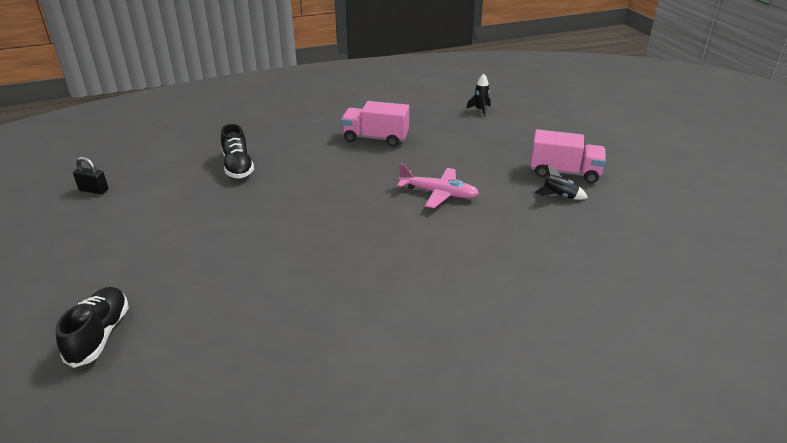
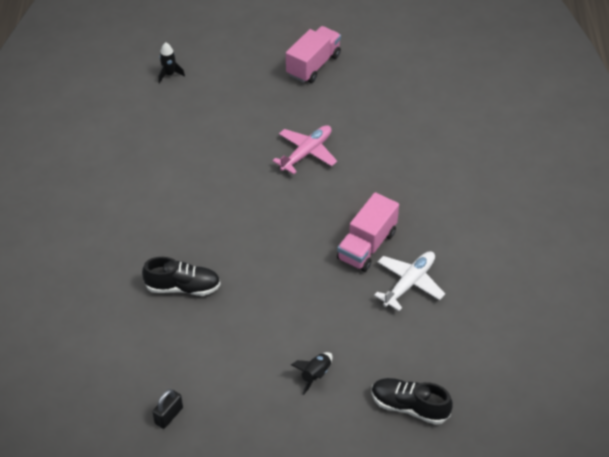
camera: 70 degrees left, 15 degrees up
(286, 299) = (409, 283): none -> white plane
(375, 138) = (183, 168): pink truck -> pink truck (367, 245)
(559, 196) = (346, 83): black rocket -> black rocket (315, 375)

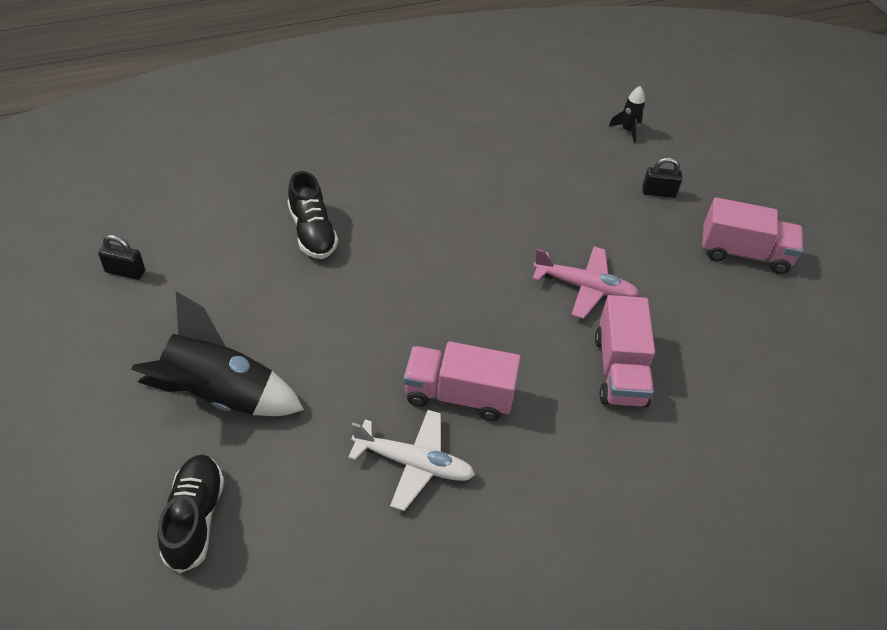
camera: 65 degrees right, 0 degrees up
(239, 83) = (658, 192): none -> black padlock
(315, 375) = (220, 394): black rocket -> black rocket, size x2.20
(379, 161) = (619, 370): none -> pink truck

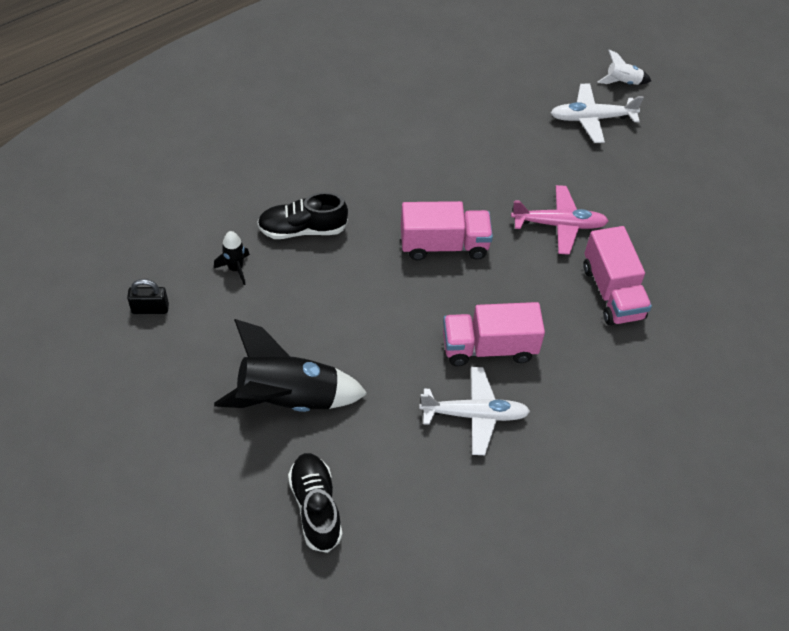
camera: 15 degrees left, 5 degrees up
(312, 232) = (302, 229): black shoe -> black shoe turned 120 degrees clockwise
(627, 130) = (545, 62): black rocket -> black rocket (235, 269)
(658, 192) = (592, 118): black padlock -> white plane
(703, 165) = (622, 82): none -> white rocket
(744, 253) = (681, 160): pink truck -> pink truck (444, 245)

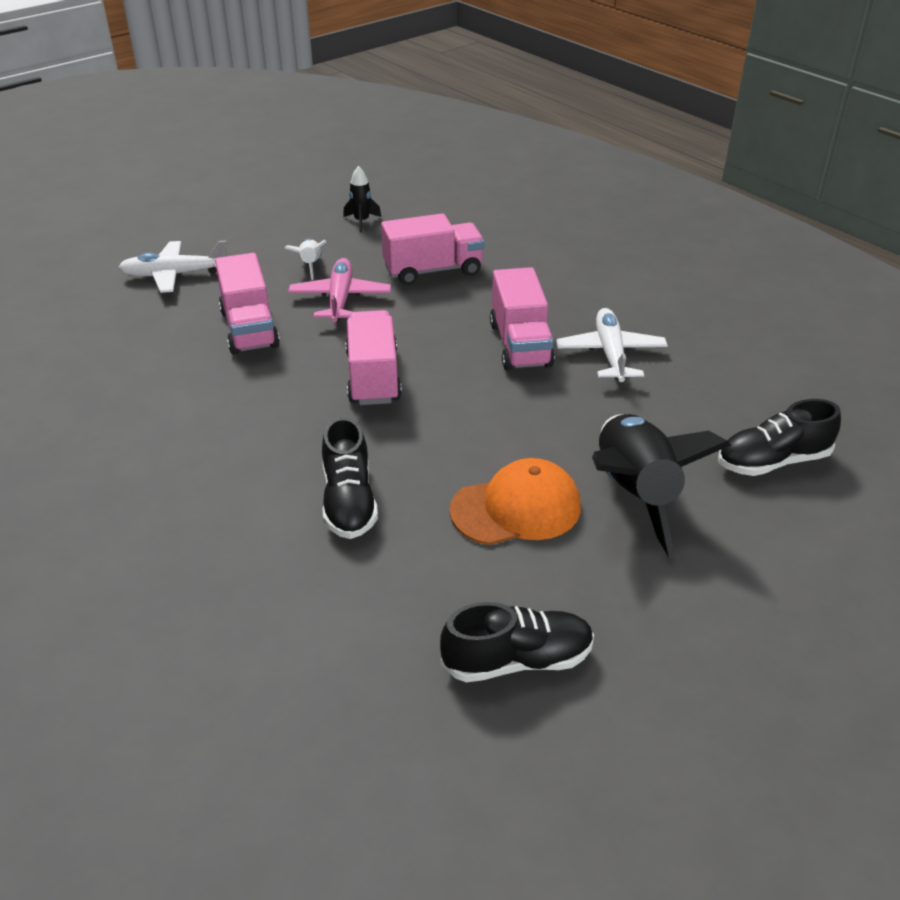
camera: 90 degrees left, 15 degrees down
(150, 309) = (517, 660): black padlock -> black shoe
(235, 269) = (427, 567): black rocket -> black rocket (361, 221)
(283, 322) = (516, 508): none -> orange cap
(512, 168) = (249, 329): none -> pink truck
(592, 118) = (175, 275): white plane -> white plane turned 90 degrees clockwise
(622, 82) = (118, 254): white rocket -> white rocket (310, 265)

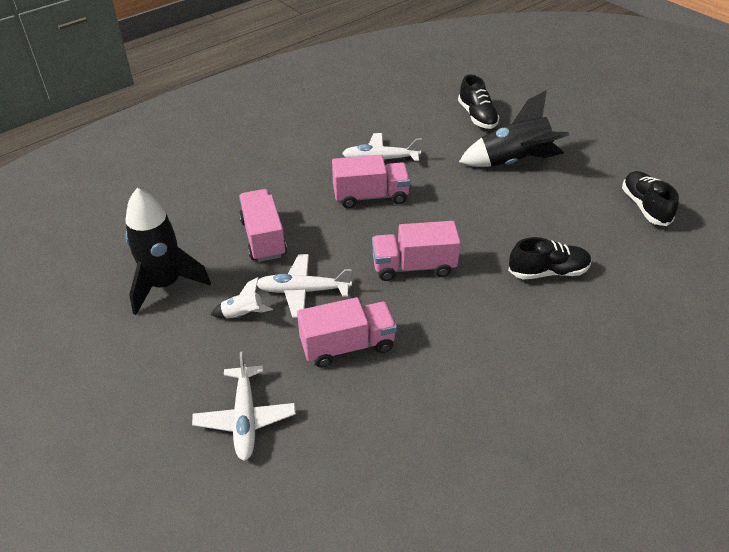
camera: 90 degrees left, 5 degrees up
(340, 299) = (303, 291): pink plane -> white plane
(361, 221) = (165, 284): black rocket -> black rocket, size x2.20
(516, 508) = (536, 203): orange cap -> none

